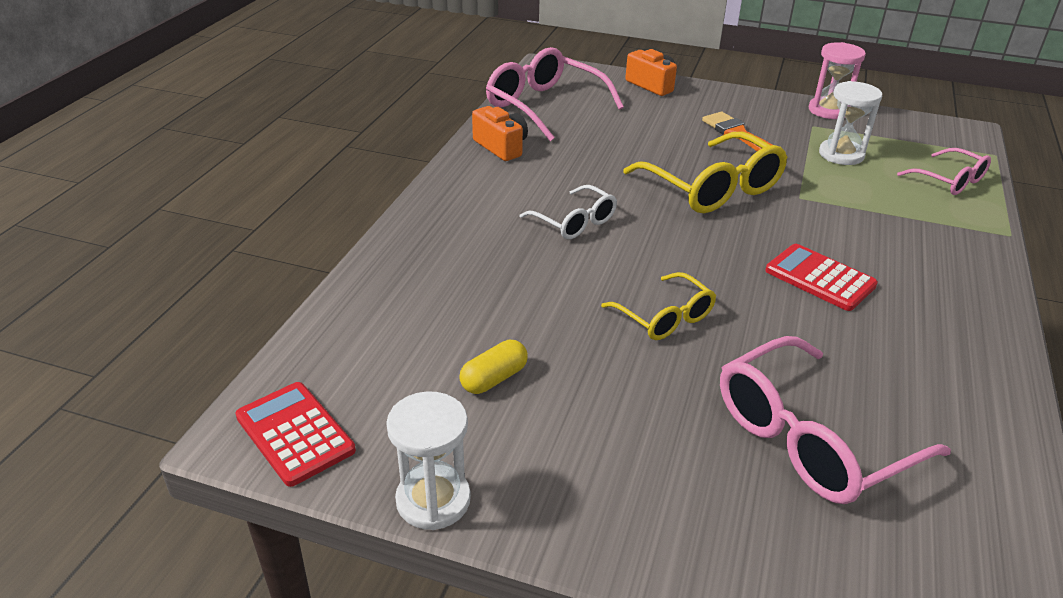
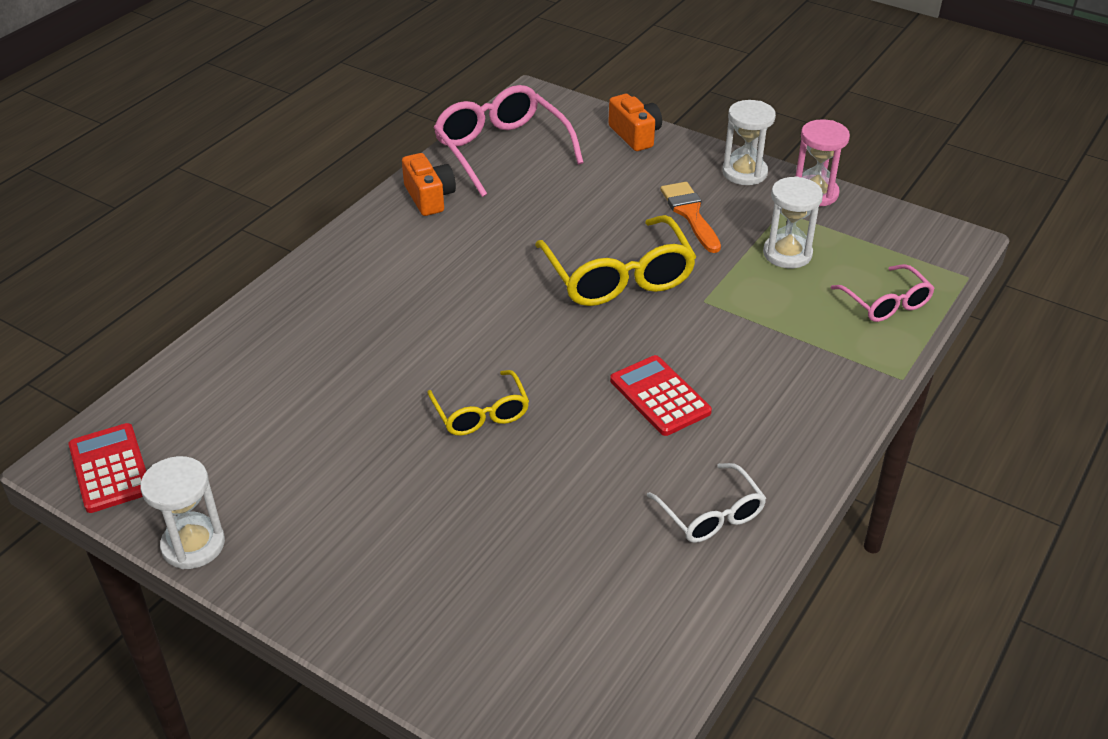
camera: 15 degrees right, 5 degrees up
(494, 378) = (295, 448): yellow capsule -> none
(575, 222) = (454, 298): white glasses -> white glasses (711, 515)
(761, 102) = (744, 173): none -> white hourglass
(810, 439) = (538, 552): pink glasses -> none

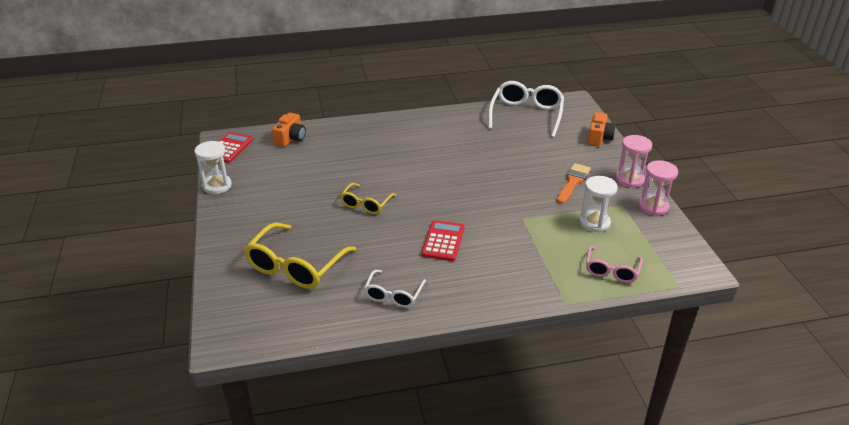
camera: 45 degrees right, 5 degrees down
(429, 197) = (467, 118): orange camera -> orange camera (291, 138)
(501, 150) = (526, 115): pink glasses -> white glasses
(618, 277) = (498, 188): yellow glasses -> yellow glasses (295, 266)
(744, 173) = (629, 179): white hourglass -> pink hourglass

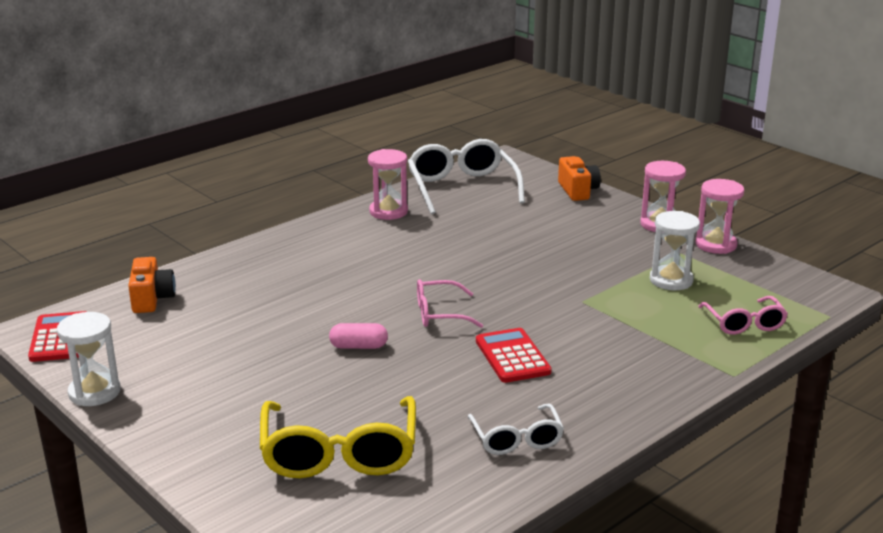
camera: 30 degrees left, 10 degrees down
(366, 204) = (358, 346): yellow glasses -> pink capsule
(429, 198) = (439, 314): none -> pink glasses
(466, 119) = (388, 212): none -> pink hourglass
(573, 182) = (599, 245): orange brush -> none

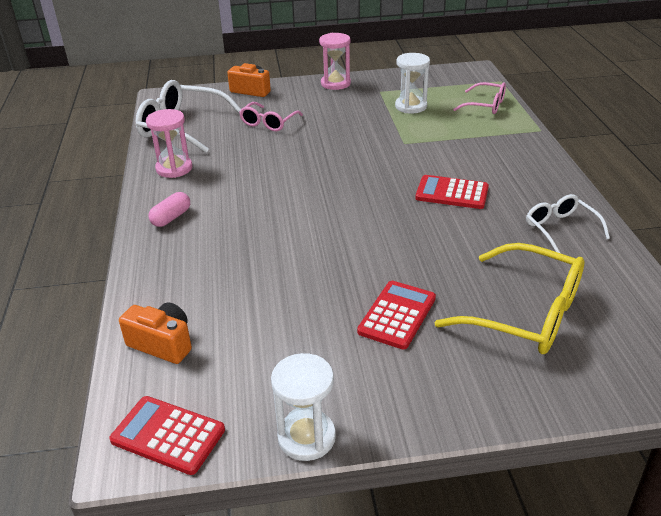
camera: 55 degrees left, 10 degrees up
(275, 386) = (397, 315): none -> red calculator
(358, 346) = (374, 252): pink capsule -> pink capsule (171, 218)
(439, 314) = (362, 201): pink glasses -> pink glasses (268, 123)
(516, 439) = (560, 229): white glasses -> white glasses turned 135 degrees counterclockwise
(716, 245) = (383, 78): pink hourglass -> none

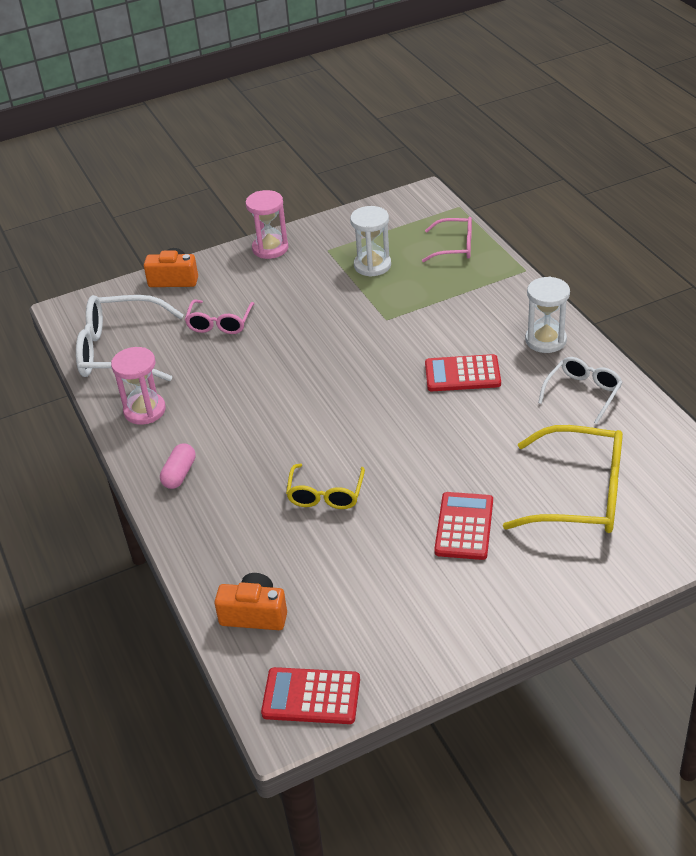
camera: 15 degrees left, 5 degrees up
(283, 260) = (325, 495): none -> yellow glasses
(306, 437) = (435, 663): white hourglass -> white hourglass (545, 340)
(560, 229) = (583, 393): white glasses -> white glasses turned 75 degrees clockwise

